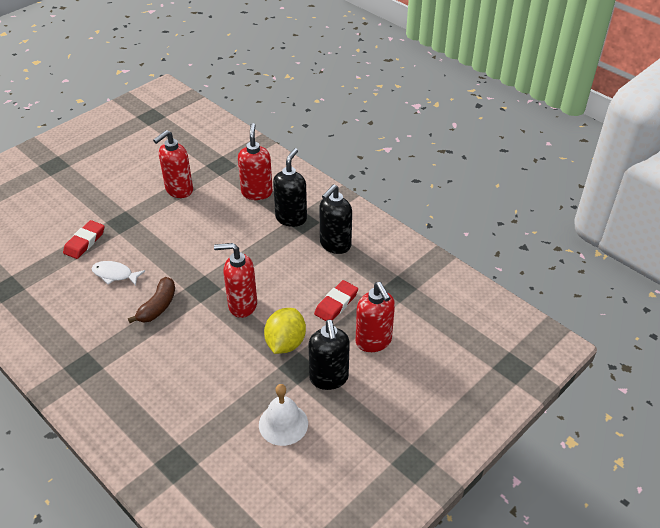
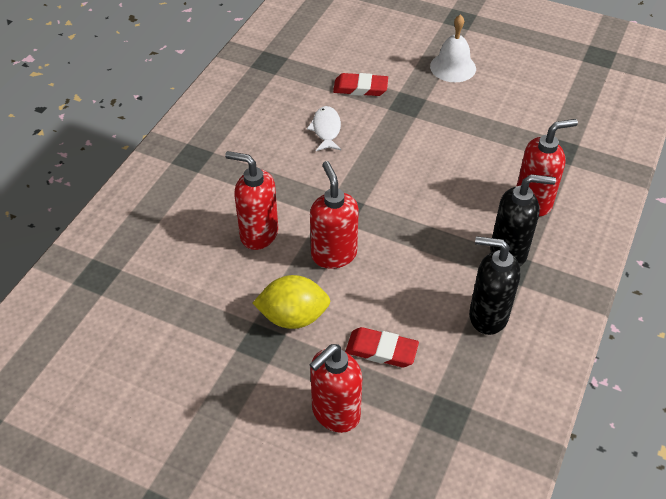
camera: 70 degrees right, 5 degrees up
(158, 306) = (297, 181): brown banana -> none
(179, 190) = (488, 129): red soap dispenser -> red soap dispenser (258, 234)
(283, 424) = (173, 354): white bell -> white bell (453, 67)
(329, 378) = (255, 380): black soap dispenser -> none

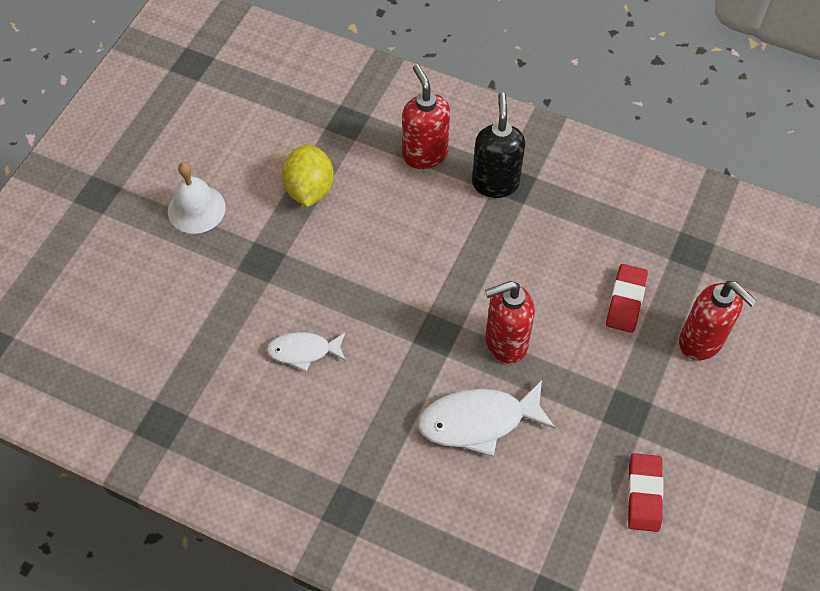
camera: 90 degrees left, 10 degrees up
(258, 234) = (478, 421): red soap dispenser -> white fish
(293, 317) = (592, 381): yellow lemon -> yellow lemon (309, 189)
(360, 88) = (227, 312): red eraser -> red eraser (644, 494)
(487, 316) = (576, 209): black soap dispenser -> none

